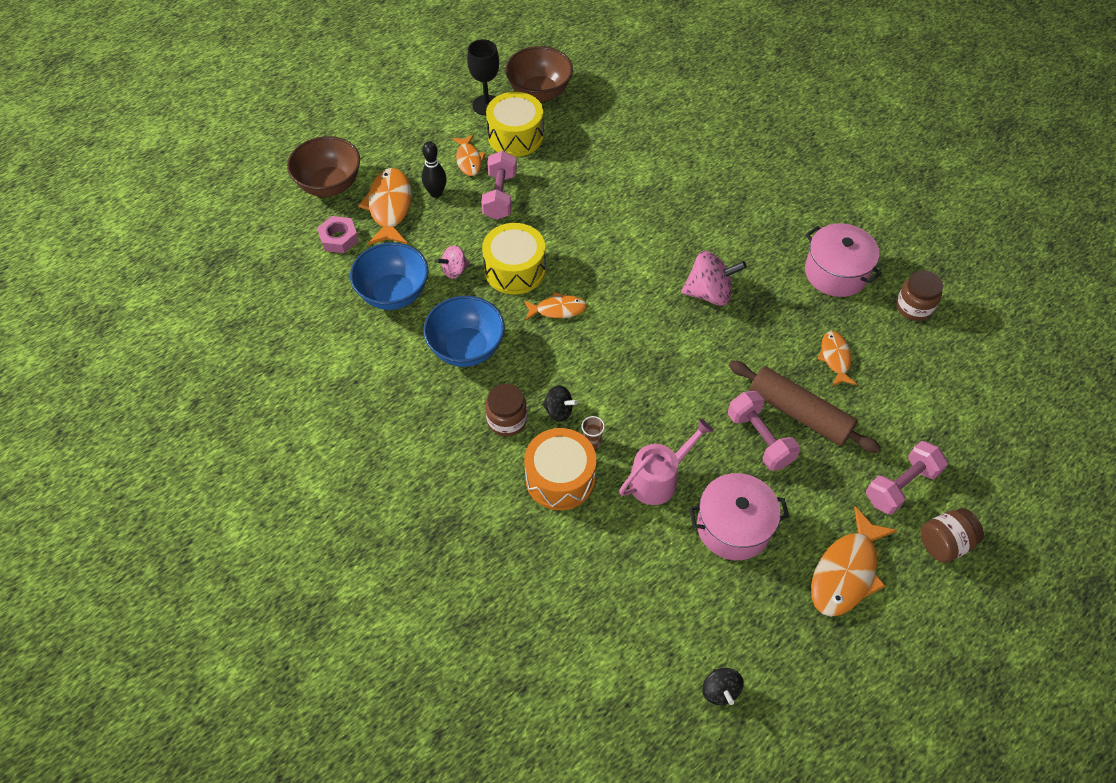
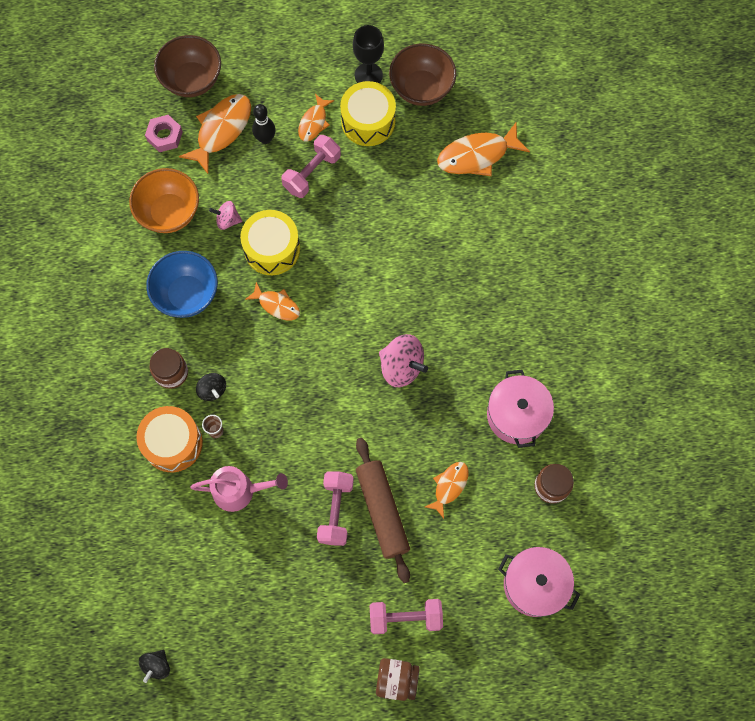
camera: 35 degrees right, 15 degrees up
(394, 294) = (169, 212): blue bowl -> orange bowl
(733, 527) = (260, 562): pink pot -> pink pot (535, 584)
(846, 572) = (309, 650): orange fish -> orange fish (477, 155)

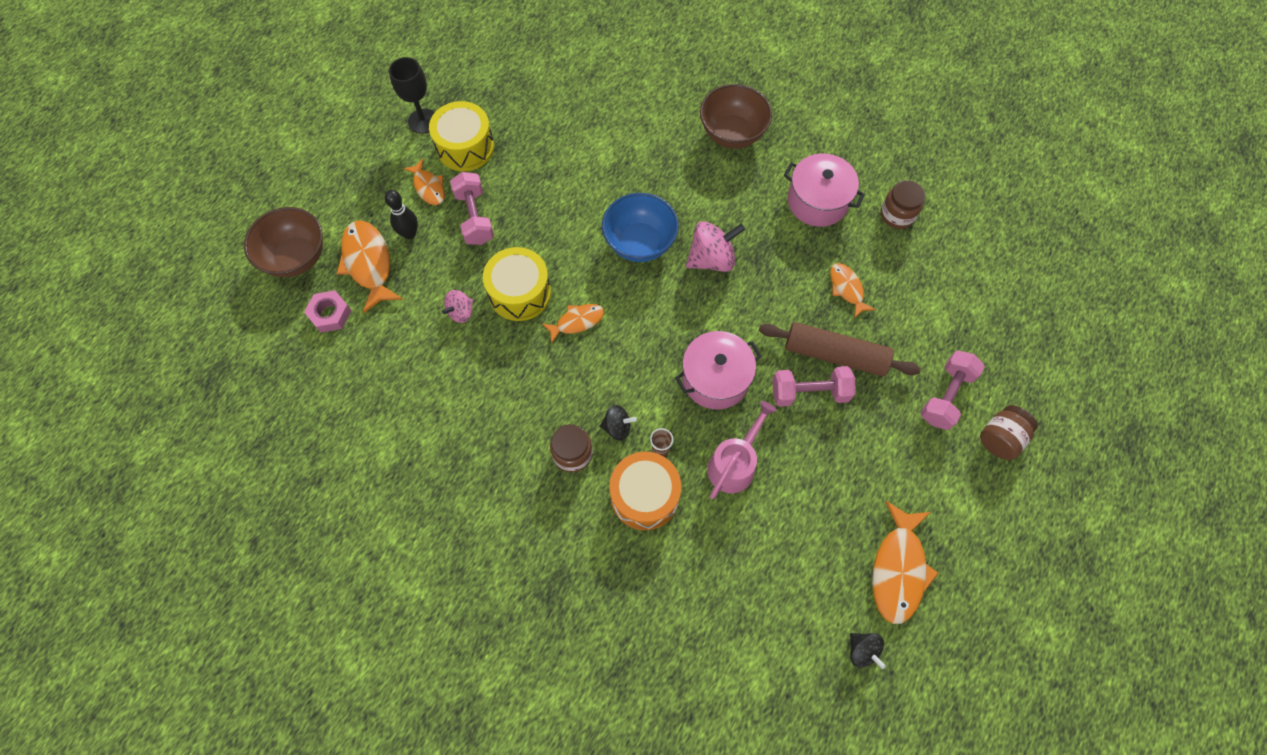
camera: 55 degrees left, 5 degrees down
(169, 212) = (410, 357): orange bowl -> none
(187, 294) = (505, 392): blue bowl -> blue bowl (639, 243)
(335, 511) = (809, 393): pink dumbbell -> pink dumbbell turned 45 degrees counterclockwise
(421, 88) = (470, 91): brown bowl -> brown bowl (732, 134)
(477, 155) = (566, 90): orange fish -> orange fish (898, 569)
(535, 584) = (976, 278): pink pot -> pink pot (715, 379)

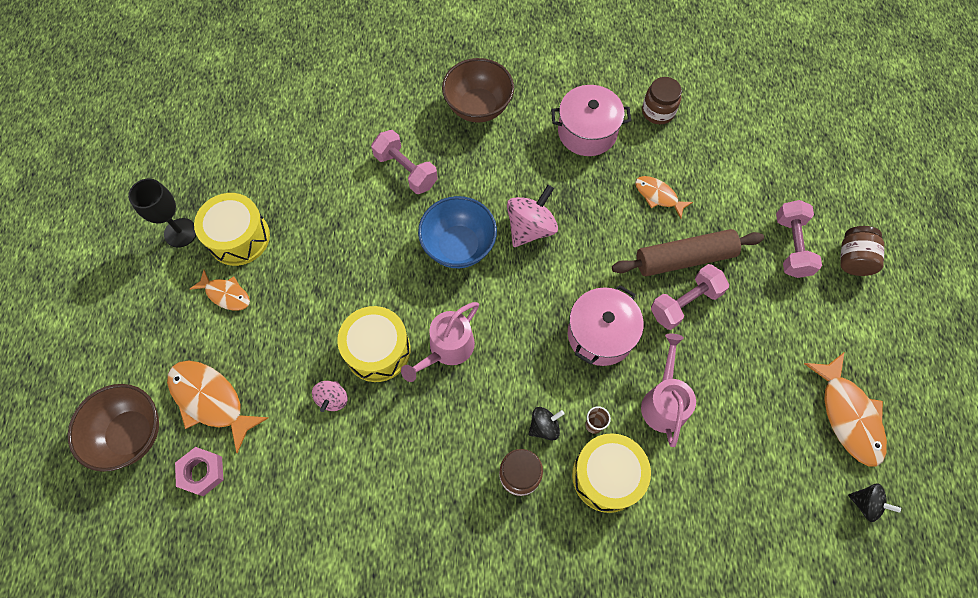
camera: 30 degrees left, 0 degrees up
(409, 233) = (234, 349): black bowling pin -> none
(475, 217) = (290, 300): pink dumbbell -> pink dumbbell (406, 170)
(577, 321) = (447, 349): orange fish -> pink watering can
(644, 496) = (607, 476): orange drum -> yellow drum

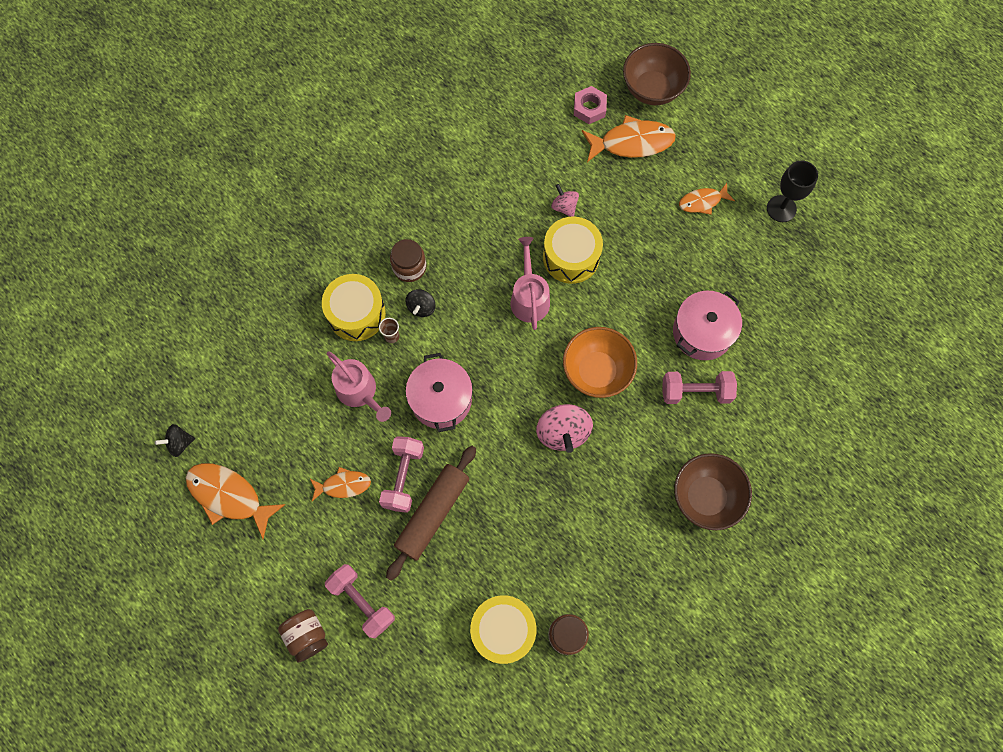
camera: 135 degrees right, 5 degrees up
(239, 237) = (742, 240): yellow drum -> yellow drum (503, 630)
(458, 246) = (596, 371): blue bowl -> orange bowl
(587, 132) = (603, 557): pink pot -> pink pot (702, 332)
(658, 196) = (497, 550): orange fish -> orange fish (343, 485)

